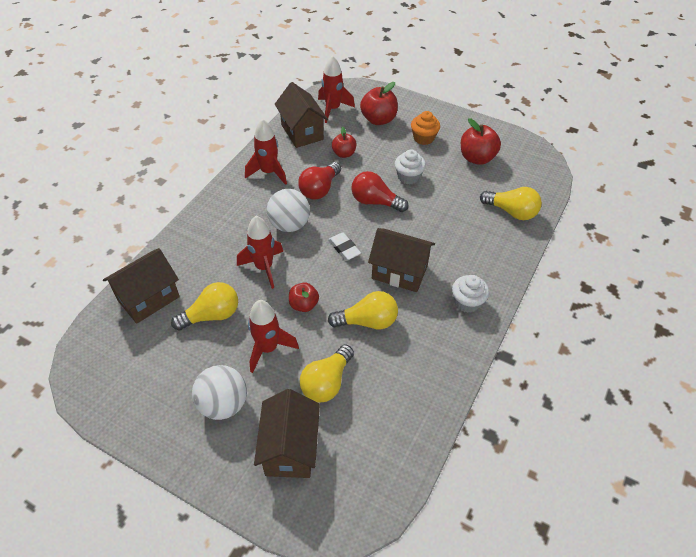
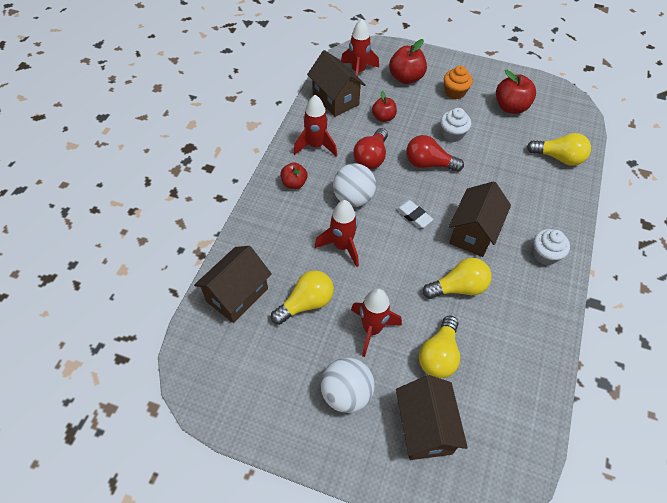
camera: 10 degrees left, 5 degrees up
(304, 305) = (392, 279): red apple -> red apple (294, 183)
(399, 272) = (473, 233): brown house -> brown house turned 75 degrees counterclockwise

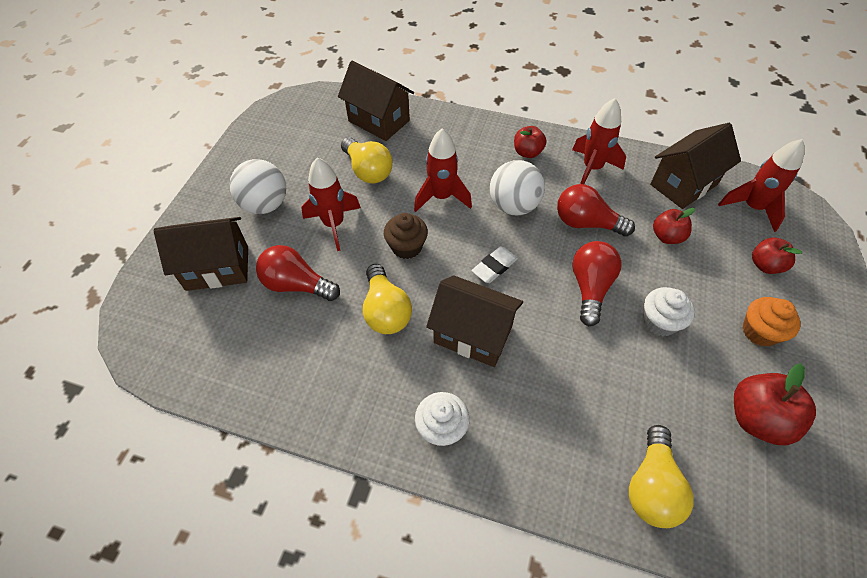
camera: 90 degrees right, 0 degrees up
(396, 273) = (406, 247): none -> brown cupcake
(406, 78) = (765, 265): red apple -> red apple, size x0.63
(439, 355) = (297, 285): yellow light bulb -> red light bulb

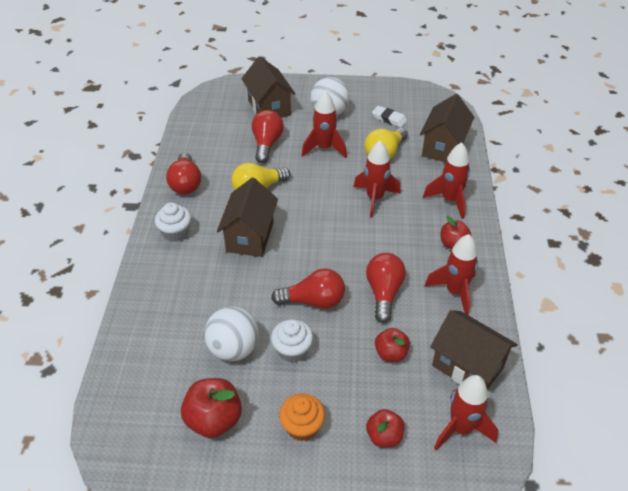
camera: 75 degrees right, 10 degrees down
(340, 401) = (186, 183): none -> red light bulb
(406, 247) = (317, 189): brown cupcake -> none
(464, 138) = (450, 200): none -> red rocket
(494, 267) = (315, 240): white eraser -> white eraser (389, 119)
(513, 206) = (384, 243): white ball -> white ball (233, 349)
(651, 486) = (149, 349): yellow light bulb -> none

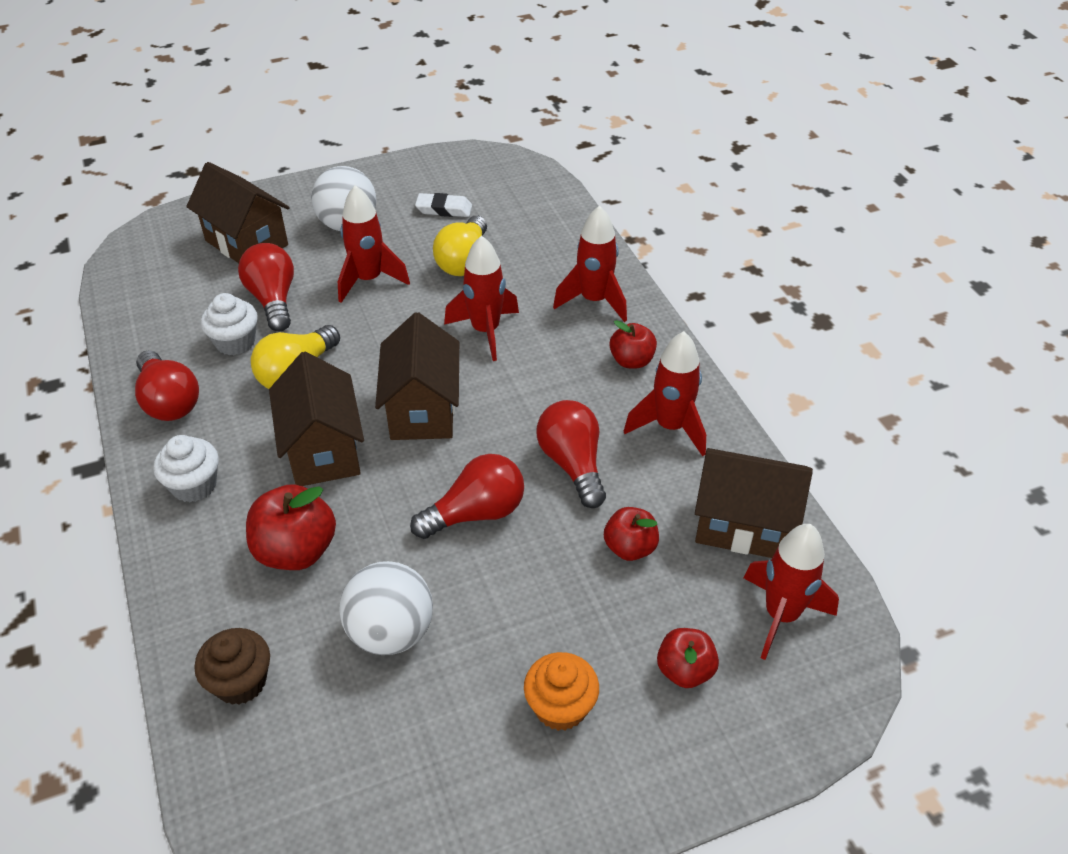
camera: 25 degrees left, 0 degrees up
(146, 344) = (240, 682): none -> brown cupcake
(214, 420) = (419, 754): red apple -> red apple (296, 551)
(292, 350) = (484, 599): white cupcake -> white cupcake (235, 342)
(443, 147) = (544, 228): brown house -> brown house (422, 410)

